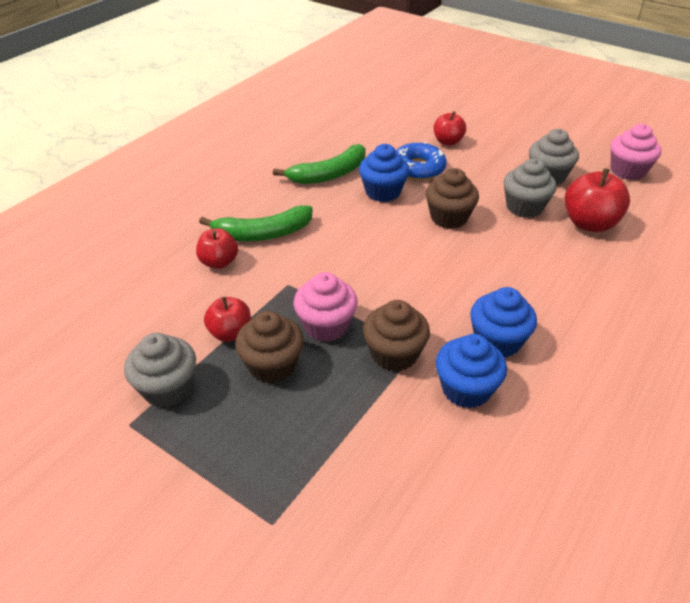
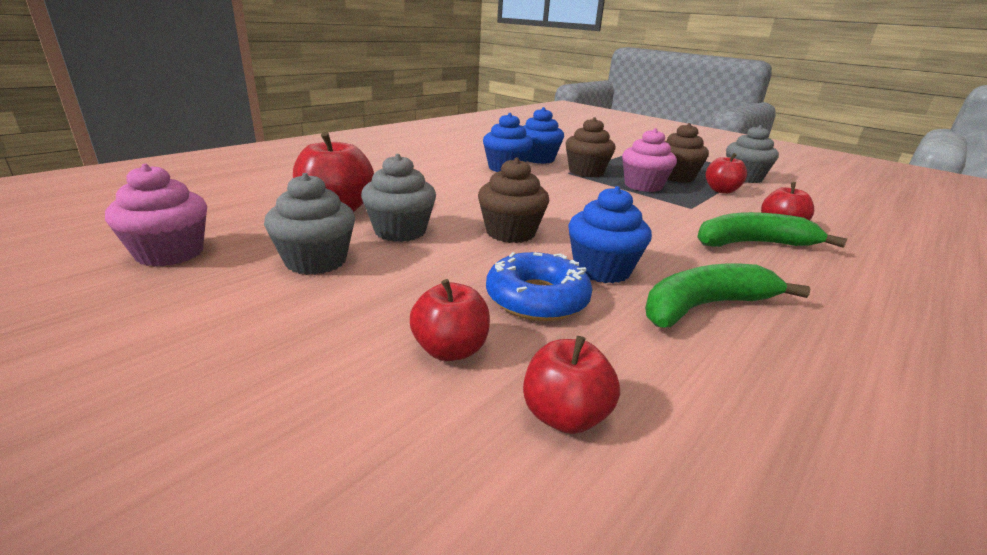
camera: 175 degrees left, 15 degrees down
(399, 127) = (564, 416): none -> red apple

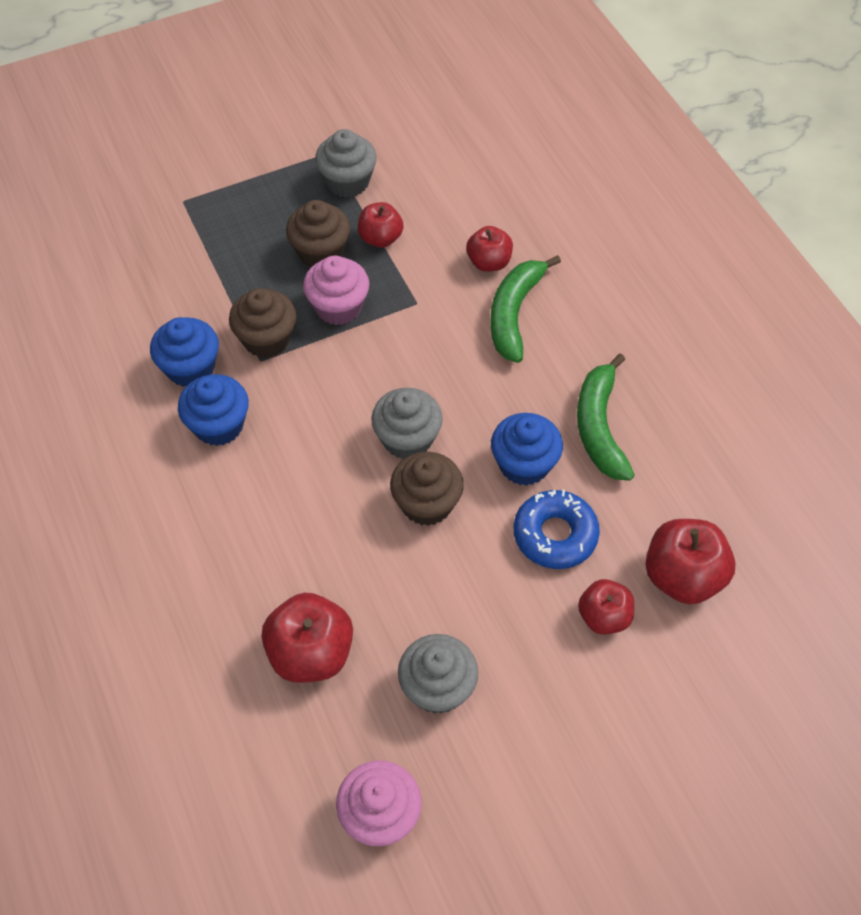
camera: 65 degrees left, 30 degrees up
(400, 231) = (391, 602): grey cupcake -> grey cupcake (407, 439)
(564, 416) = (682, 577): red apple -> red apple, size x1.58

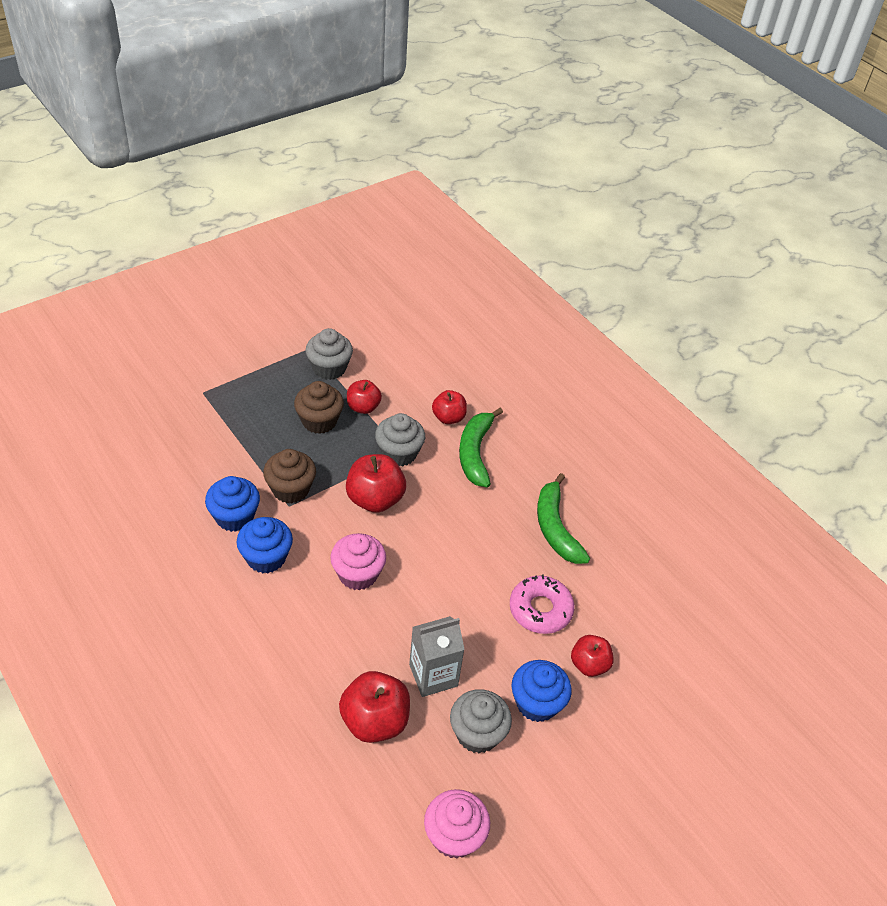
camera: 15 degrees left, 10 degrees down
(338, 307) = (341, 460): pink cupcake -> pink cupcake (358, 574)
(397, 604) = (433, 675): none -> grey carton
(407, 439) = (415, 552): grey cupcake -> grey cupcake (399, 453)
(426, 503) = (440, 598): brown cupcake -> none
(524, 464) = (506, 561): blue cupcake -> blue cupcake (537, 703)
(555, 535) = (540, 609): blue donut -> pink donut
(682, 577) = (639, 628): red apple -> red apple (375, 499)

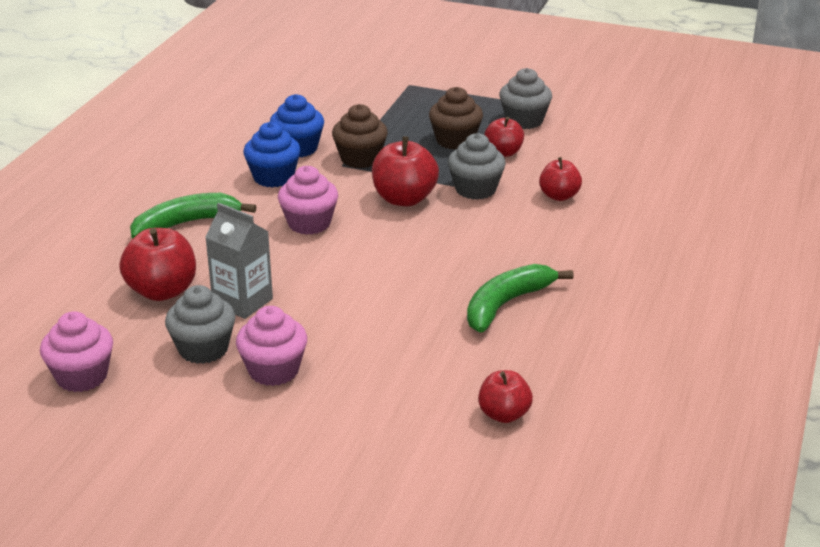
camera: 60 degrees right, 15 degrees down
(475, 453) = (536, 226): green banana -> green banana (185, 224)
(537, 703) = (273, 370): blue cupcake -> pink cupcake
(540, 609) = (389, 332): pink donut -> none
(589, 664) = (356, 386): red apple -> red apple (504, 414)

